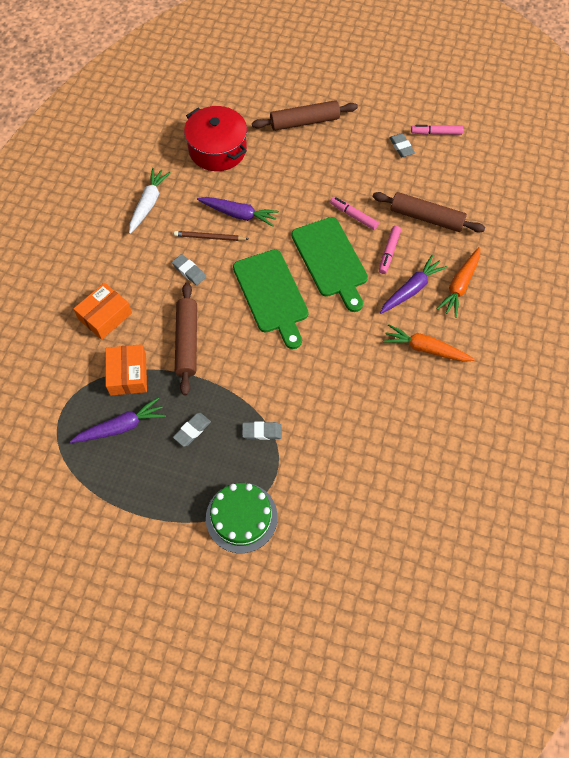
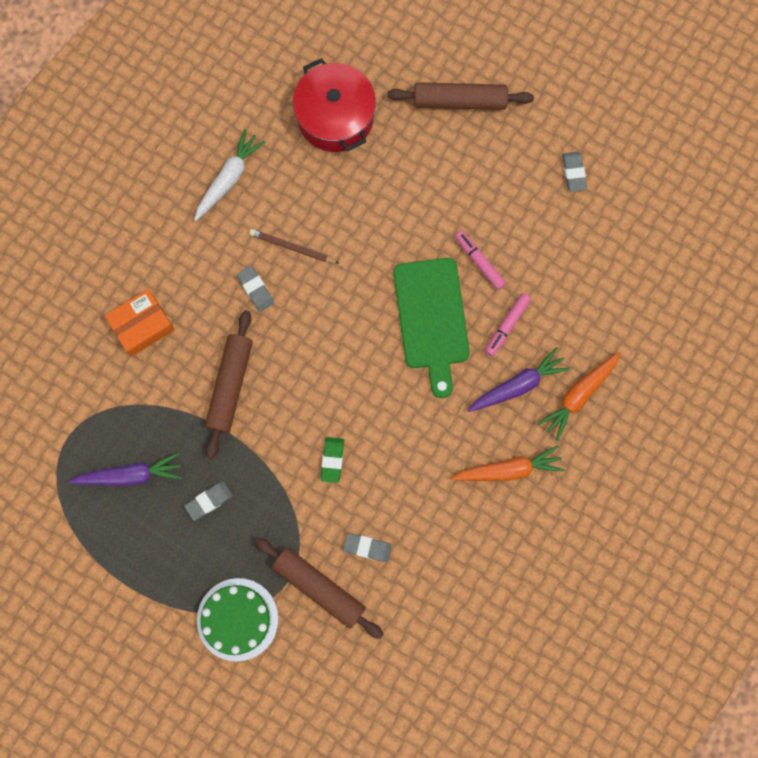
camera: 15 degrees right, 15 degrees up
(128, 374) = (152, 410): orange box -> none
(238, 214) = (337, 223): purple carrot -> none
(262, 432) = (287, 524): grey eraser -> grey eraser (367, 547)
(271, 294) = (346, 348): green cutting board -> none
(285, 375) = (332, 460): none -> green eraser
(425, 349) = (508, 469): orange carrot -> orange carrot turned 135 degrees clockwise
(426, 218) = (570, 288): brown rolling pin -> brown rolling pin (319, 587)
(436, 133) = (626, 162): pink marker -> none

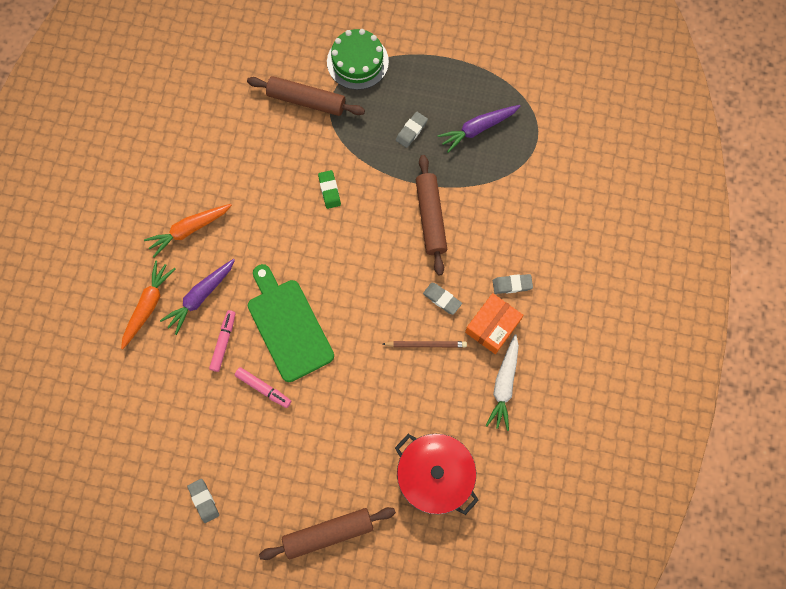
camera: 160 degrees right, 5 degrees down
(142, 326) = (520, 239): orange box -> orange box (492, 326)
(367, 547) = (280, 139): grey eraser -> grey eraser (512, 285)

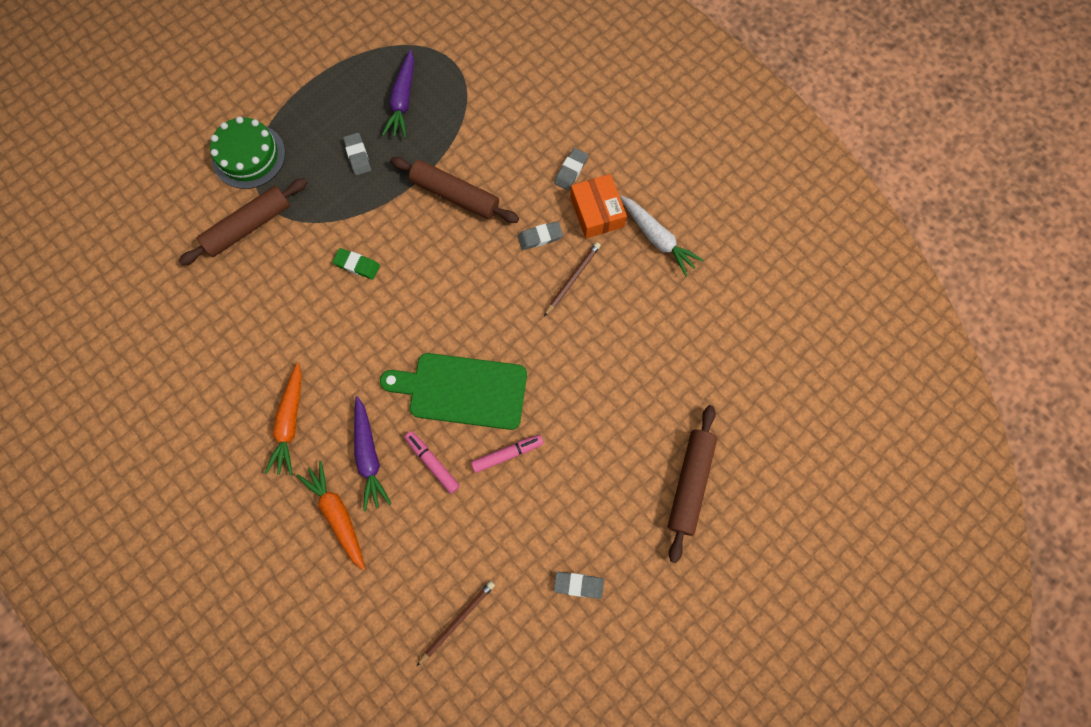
camera: 55 degrees left, 0 degrees up
(127, 434) = (457, 621): none -> brown pencil
(435, 476) = (699, 352): red pot -> none

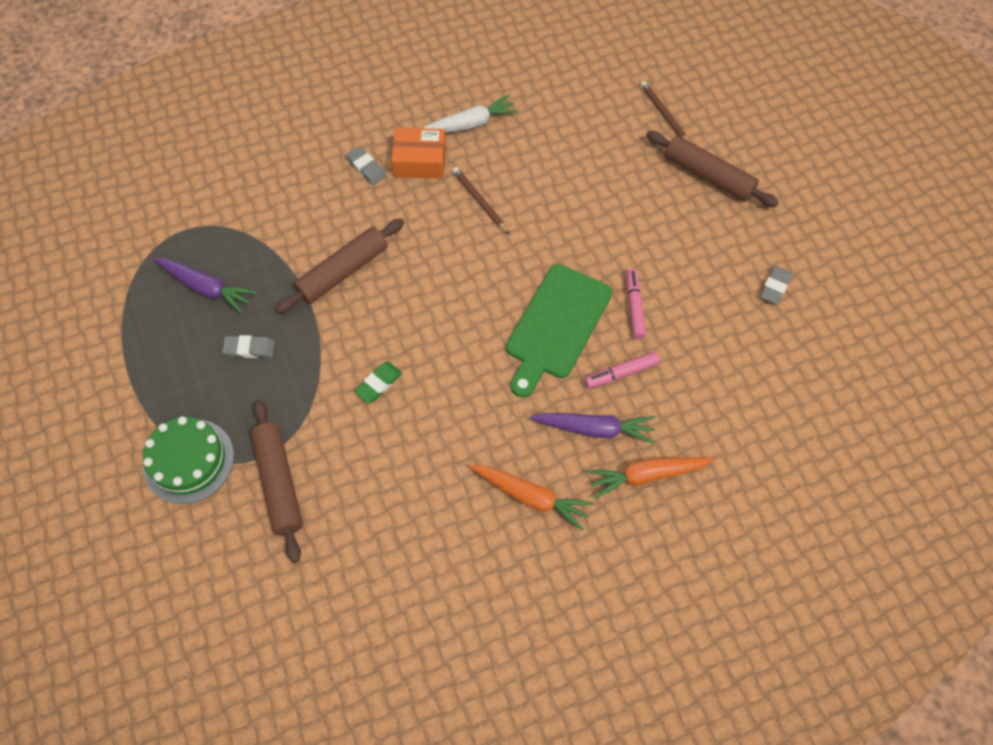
camera: 70 degrees left, 10 degrees down
(457, 621) = (783, 396): brown pencil -> brown pencil (664, 115)
(540, 237) = (424, 214): grey eraser -> none

